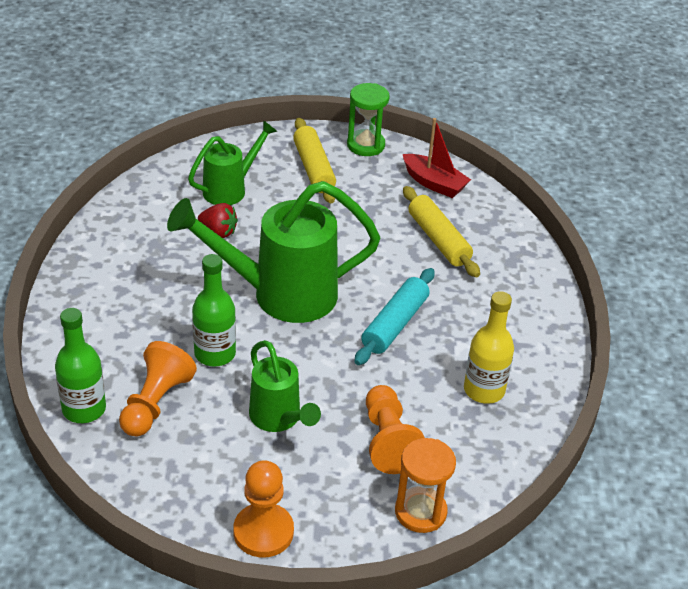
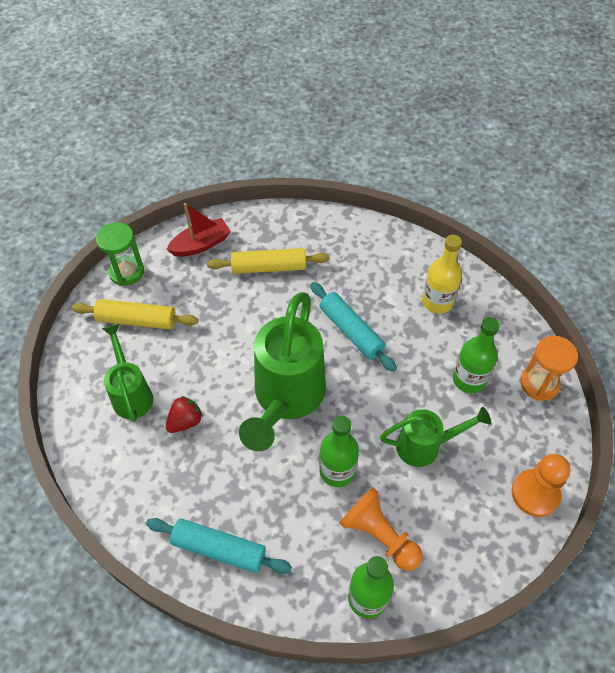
camera: 65 degrees left, 15 degrees up
(96, 291) = (219, 549): none -> turquoise rolling pin
(388, 441) = (469, 379): orange pawn -> green bottle

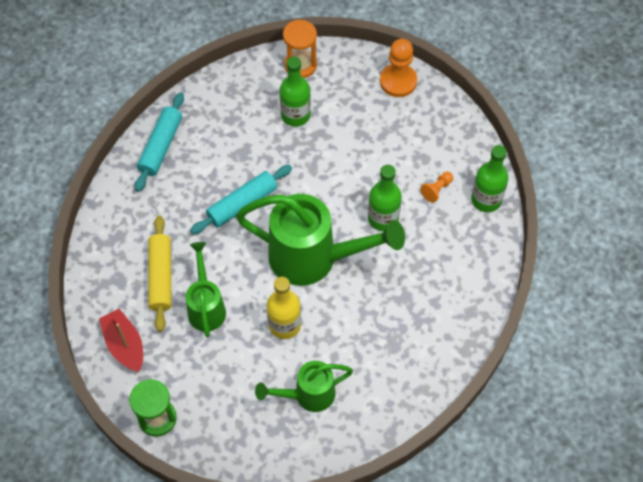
camera: 90 degrees left, 5 degrees up
(137, 320) = (221, 400): yellow rolling pin -> none
(185, 421) = (337, 343): red strawberry -> none
(219, 549) = (454, 307): turquoise rolling pin -> turquoise rolling pin (161, 146)
(379, 535) = (436, 190): orange pawn -> orange pawn, size x0.53
(426, 446) = (359, 152): green watering can -> green watering can (206, 306)
(437, 302) = (212, 132): yellow bottle -> yellow bottle (284, 325)

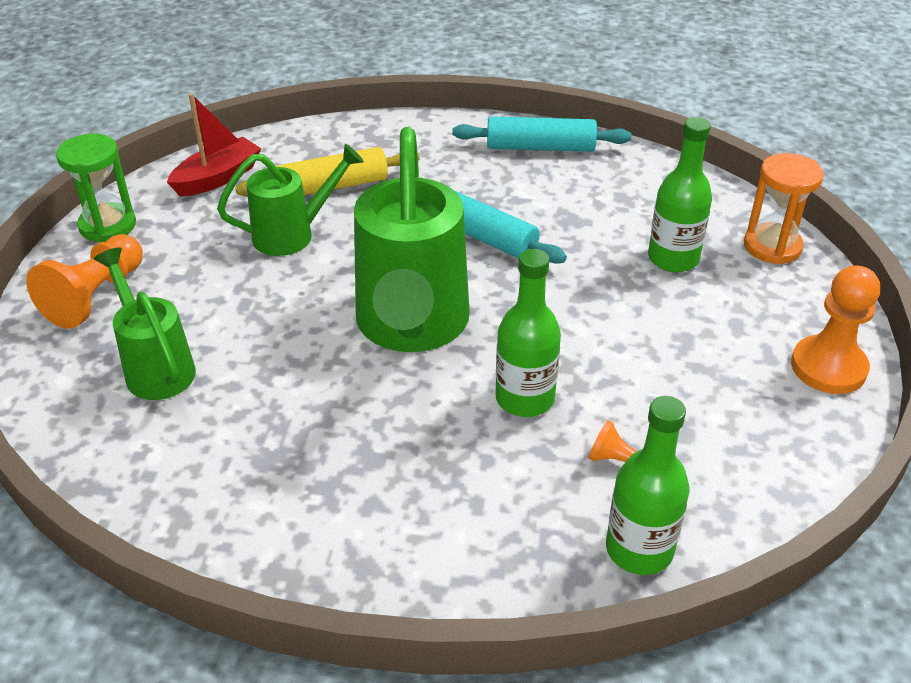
camera: 75 degrees right, 20 degrees down
(232, 427) = (95, 296): none -> orange pawn
(284, 325) = (280, 318): yellow bottle -> none

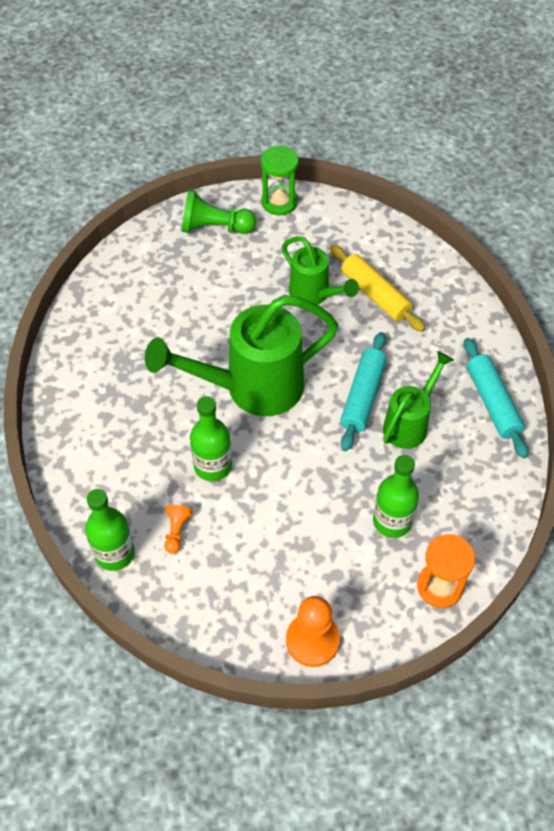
camera: 70 degrees right, 15 degrees up
(95, 296) = (215, 227): orange pawn -> green pawn
(155, 366) = (170, 280): green watering can -> green watering can (410, 423)
(217, 178) = (354, 232): red boat -> none

